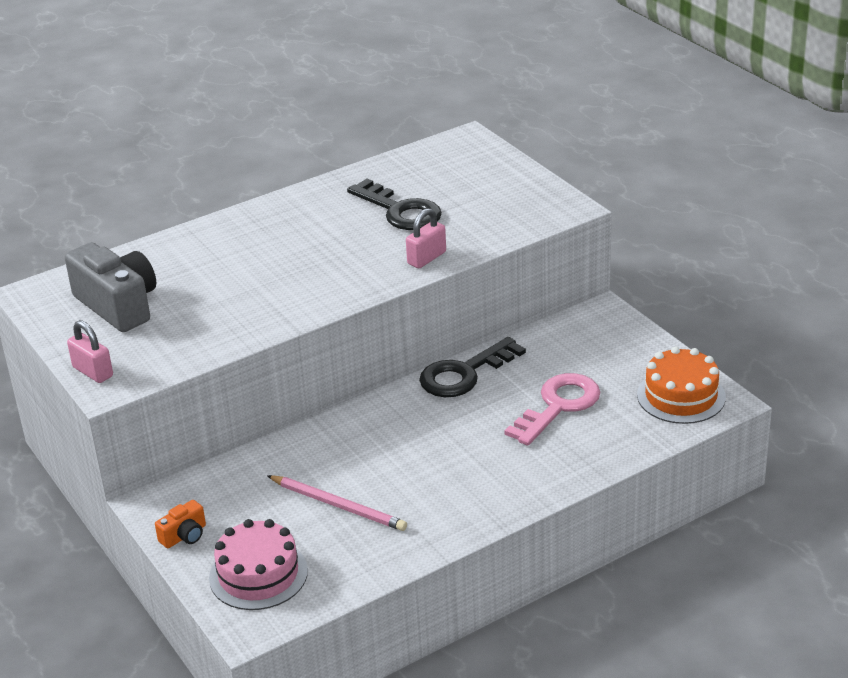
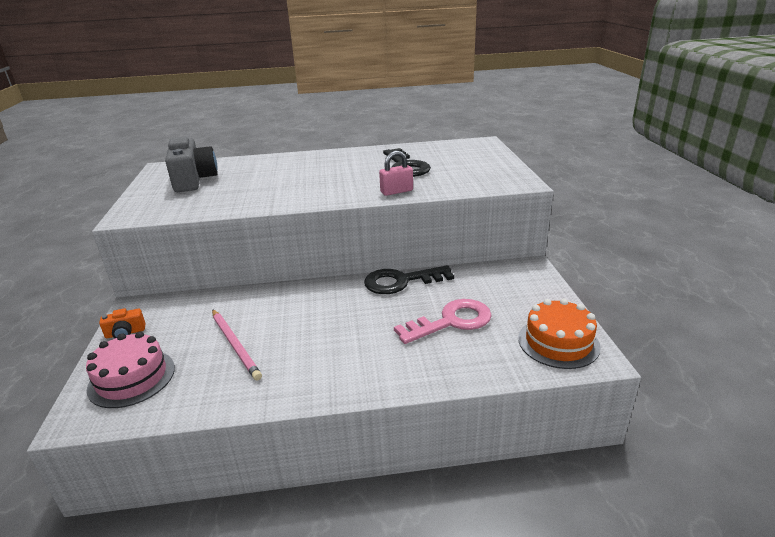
camera: 25 degrees right, 5 degrees down
(93, 372) = (131, 207): pink padlock -> none

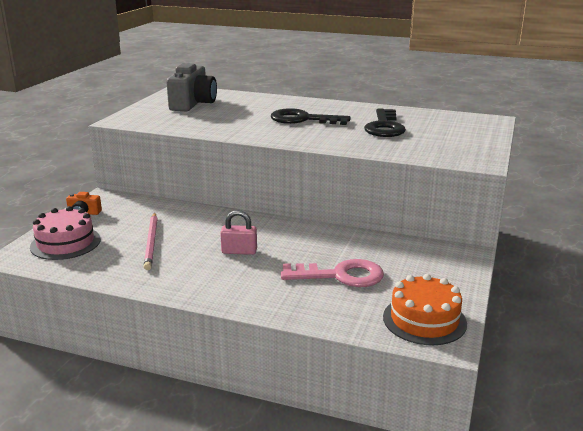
camera: 25 degrees right, 5 degrees down
(396, 191) = (350, 145): pink padlock -> pink padlock (239, 251)
(401, 281) = (327, 233): black key -> black key (303, 119)

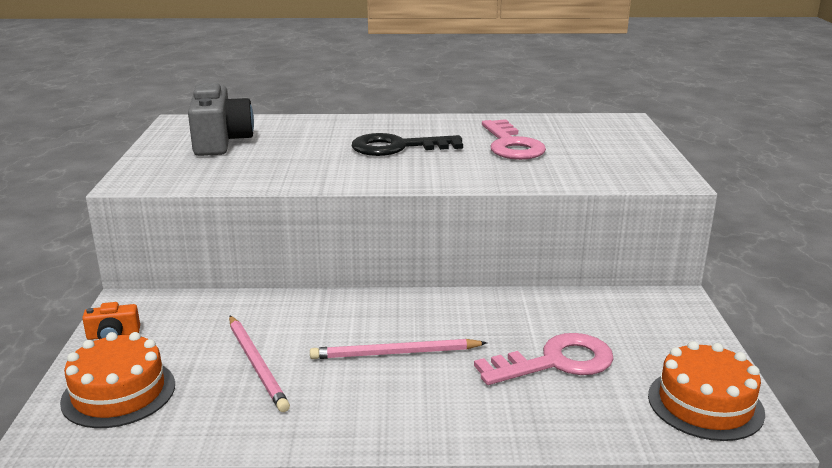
camera: 20 degrees left, 0 degrees up
(65, 243) = (119, 393): pink cake -> orange cake
(239, 251) = (395, 353): pink padlock -> pink pencil
(384, 127) = (511, 145): black key -> pink key

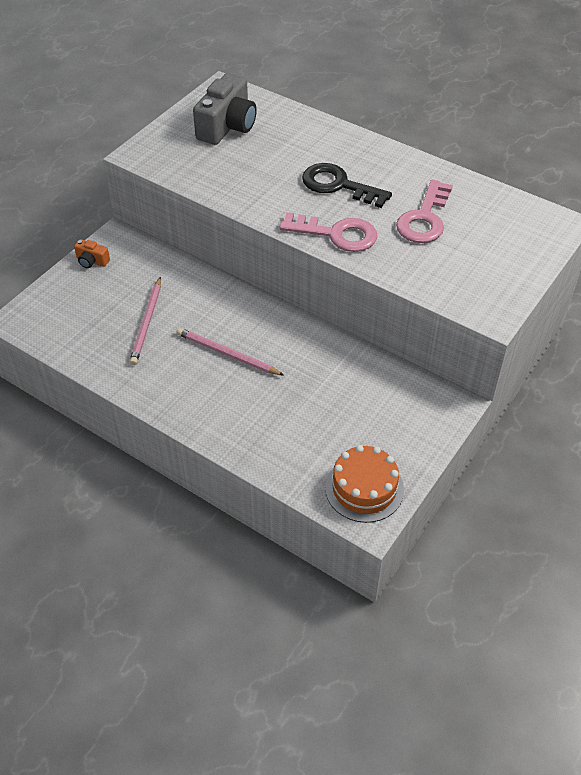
camera: 35 degrees right, 25 degrees up
(119, 393) = (66, 307): orange cake -> none
(556, 362) = (312, 411): pink key -> pink key (336, 234)

